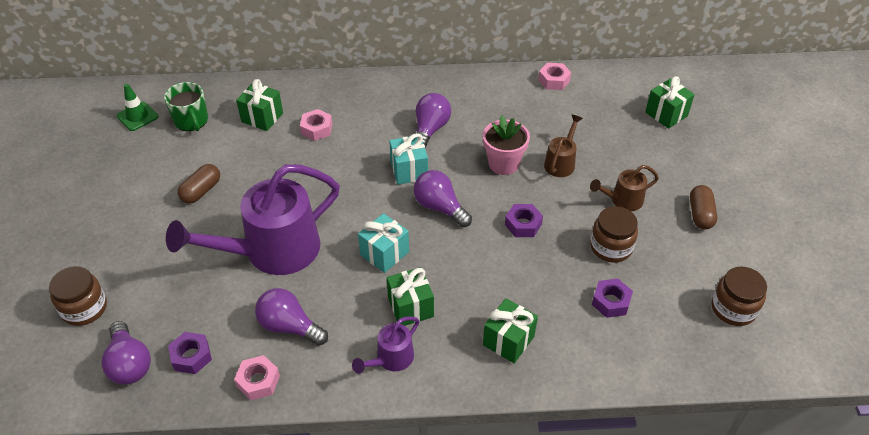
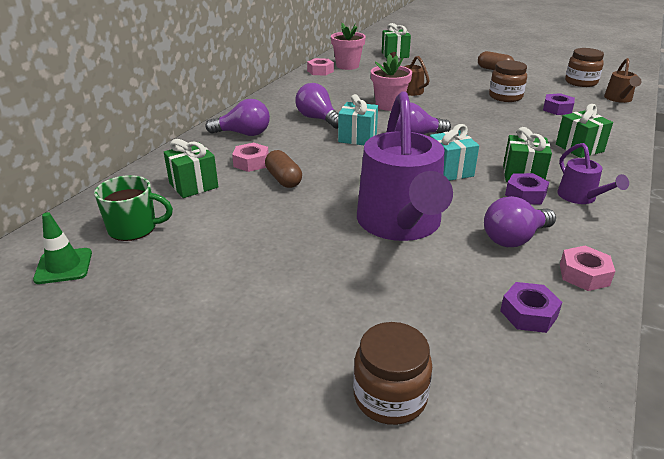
camera: 60 degrees left, 15 degrees down
(130, 363) = (519, 371): purple light bulb -> purple light bulb (243, 134)
(201, 191) = (262, 247): brown capsule -> brown capsule (283, 179)
(523, 224) = (460, 115): purple nut -> purple nut (525, 195)
(590, 92) = (347, 66): none -> pink flower pot
(622, 200) = (463, 83): brown watering can -> brown watering can (619, 99)

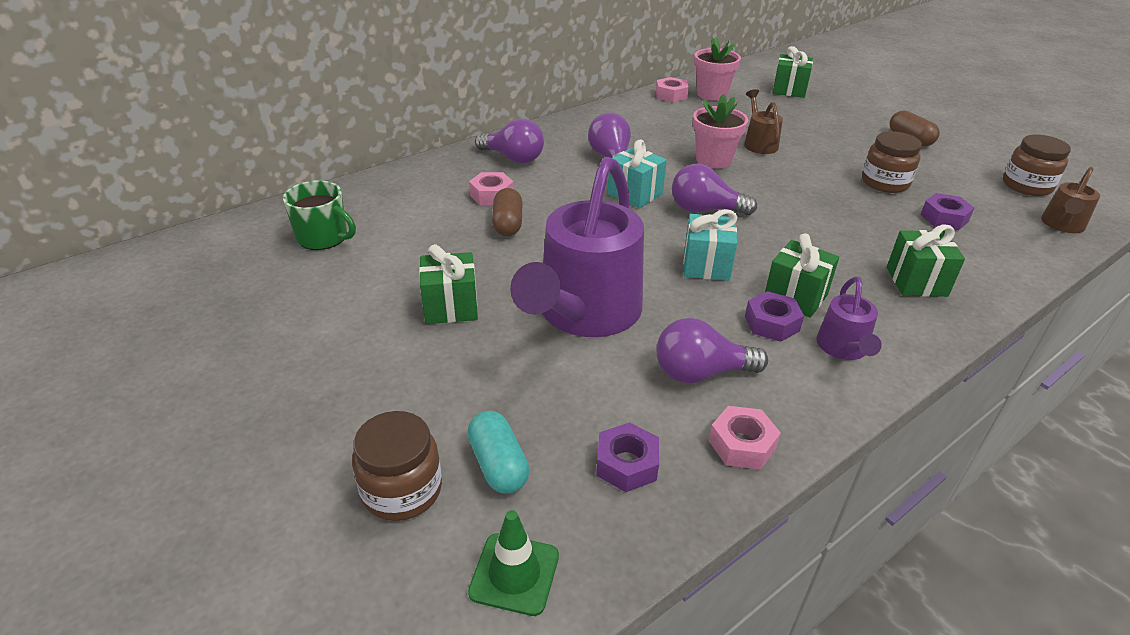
camera: 25 degrees right, 5 degrees up
(63, 266) = (238, 258): green traffic cone -> green traffic cone (514, 574)
(193, 185) = (414, 206): green gift -> green gift (451, 307)
(443, 348) = (498, 465): none -> turquoise capsule

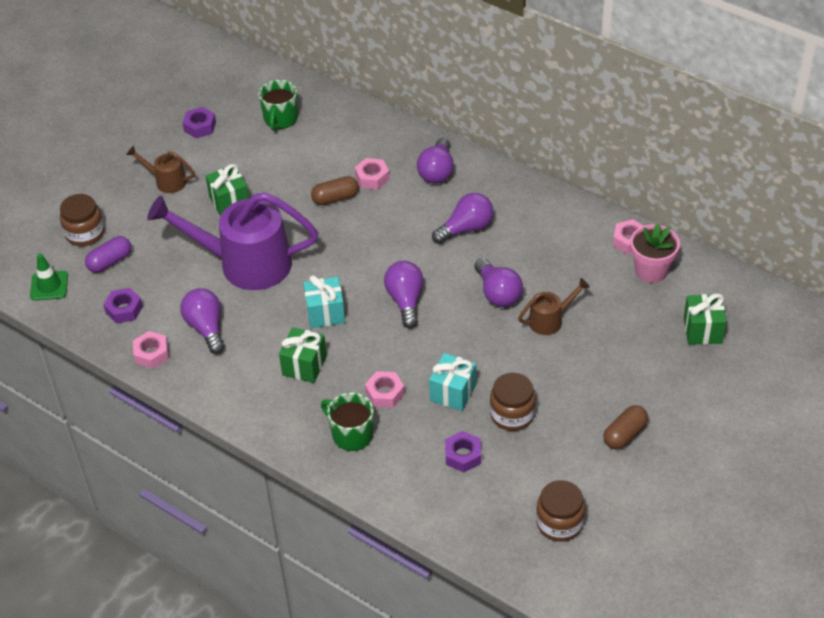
camera: 75 degrees right, 10 degrees up
(498, 465) = (110, 262): turquoise capsule -> purple capsule
(635, 194) = (412, 255): turquoise gift -> turquoise gift (453, 392)
(713, 160) = (498, 293): pink flower pot -> purple light bulb
(772, 323) = (268, 356): purple nut -> purple nut (200, 127)
(843, 349) = (253, 394): purple watering can -> none
(850, 248) = (385, 393): none -> pink nut
(916, 282) = (351, 434): green gift -> green mug
(1062, 225) = (488, 540): brown watering can -> brown watering can (166, 181)

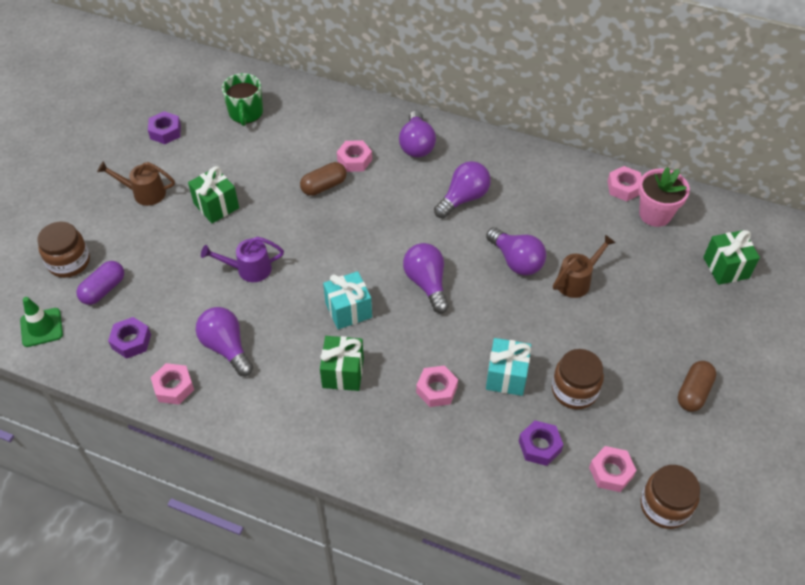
camera: 15 degrees left, 5 degrees up
(244, 263) = (248, 269): purple watering can -> purple watering can, size x0.46
(351, 434) = (415, 443): green mug -> none
(520, 487) = (611, 472): none -> pink nut

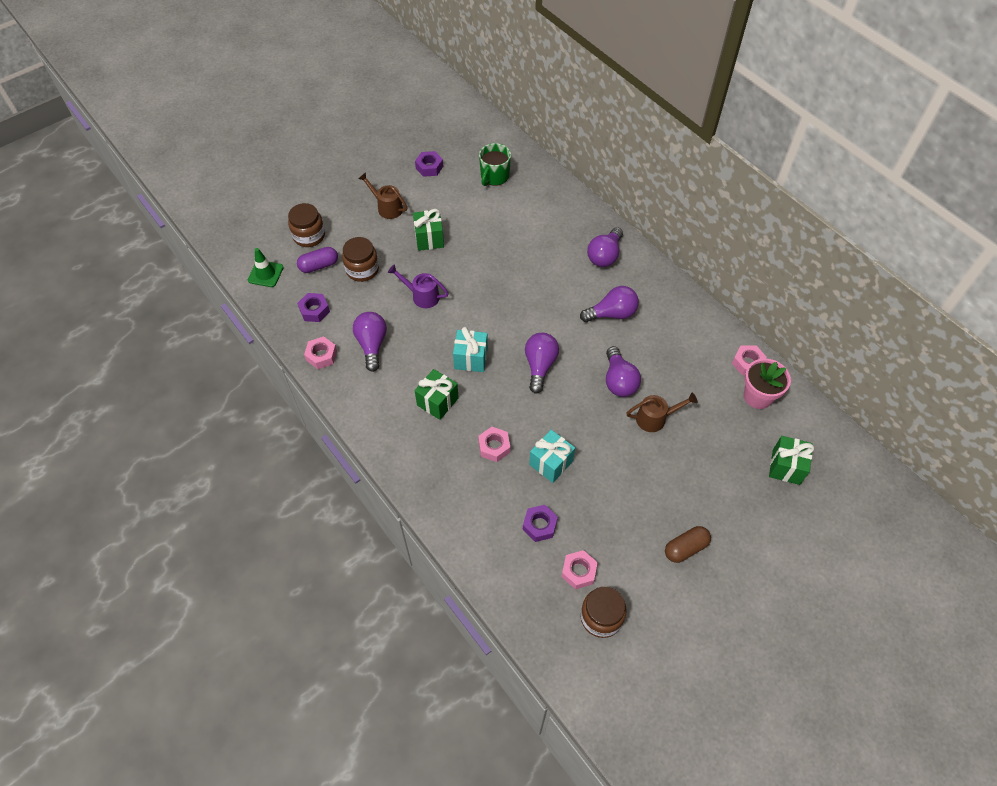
camera: 30 degrees right, 5 degrees up
(324, 186) = (514, 257): brown capsule -> none
(354, 160) = (550, 247): pink nut -> none
(574, 390) = (594, 499): brown jar -> brown jar (362, 269)

